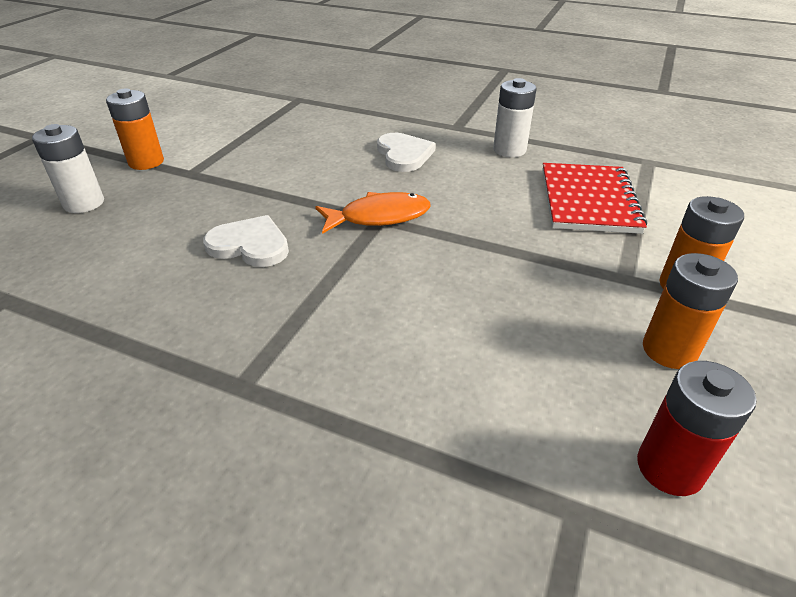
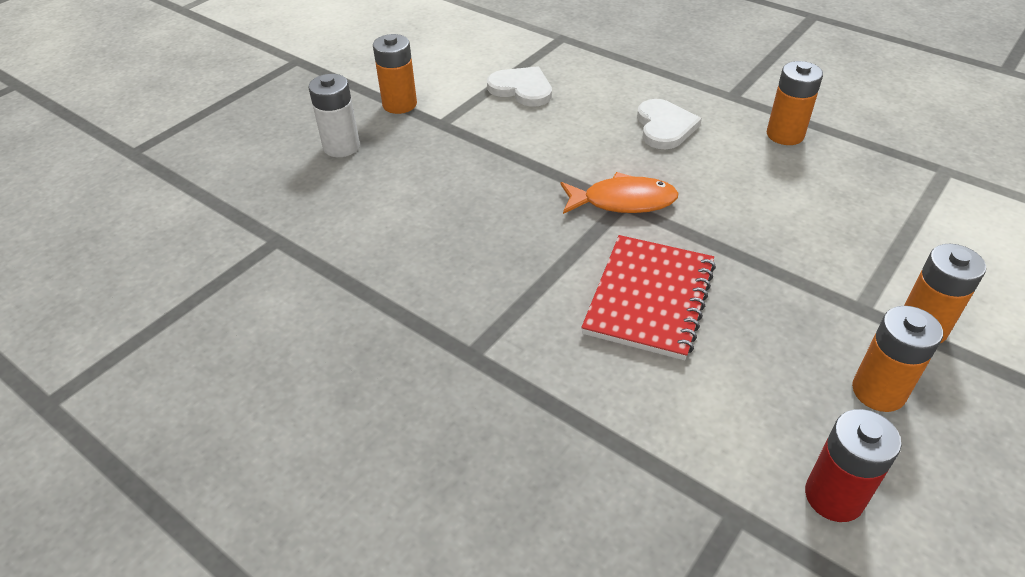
camera: 15 degrees right, 5 degrees up
(250, 245) = (492, 215): white heart -> white heart (522, 89)
(509, 150) = (785, 135): white battery -> orange battery
(588, 200) = (855, 212): red notebook -> red notebook (650, 299)

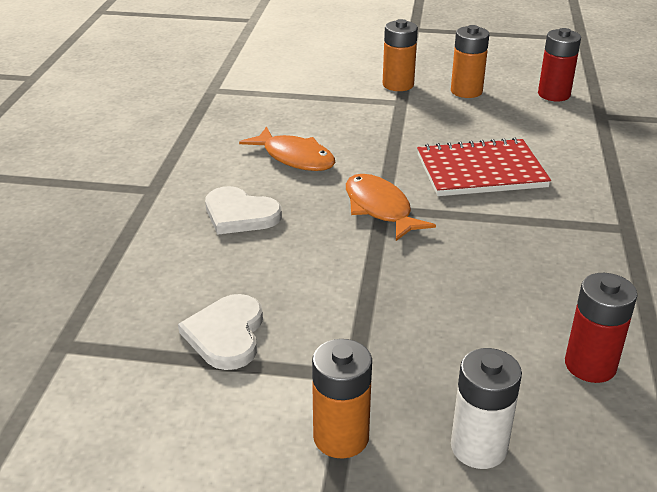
camera: 120 degrees left, 10 degrees down
(347, 224) = (590, 365): none -> red battery
(664, 127) = (240, 214): white heart -> white heart turned 120 degrees counterclockwise
(749, 181) = (295, 158): none -> orange fish
(785, 135) = (208, 153): orange battery -> none

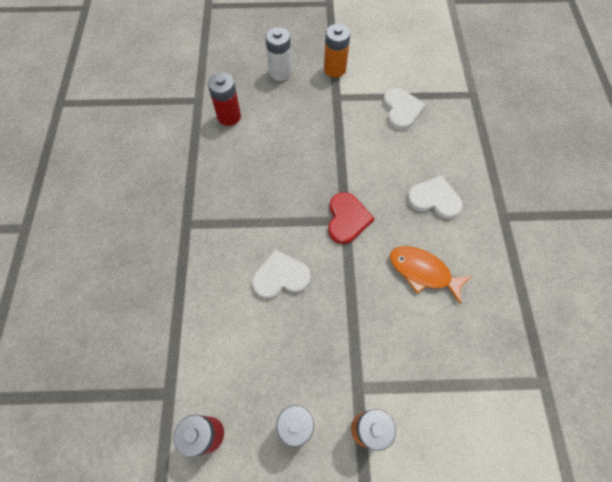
camera: 170 degrees right, 30 degrees up
(380, 208) = (347, 219): orange fish -> red heart
(480, 171) = (281, 276): red notebook -> white heart

